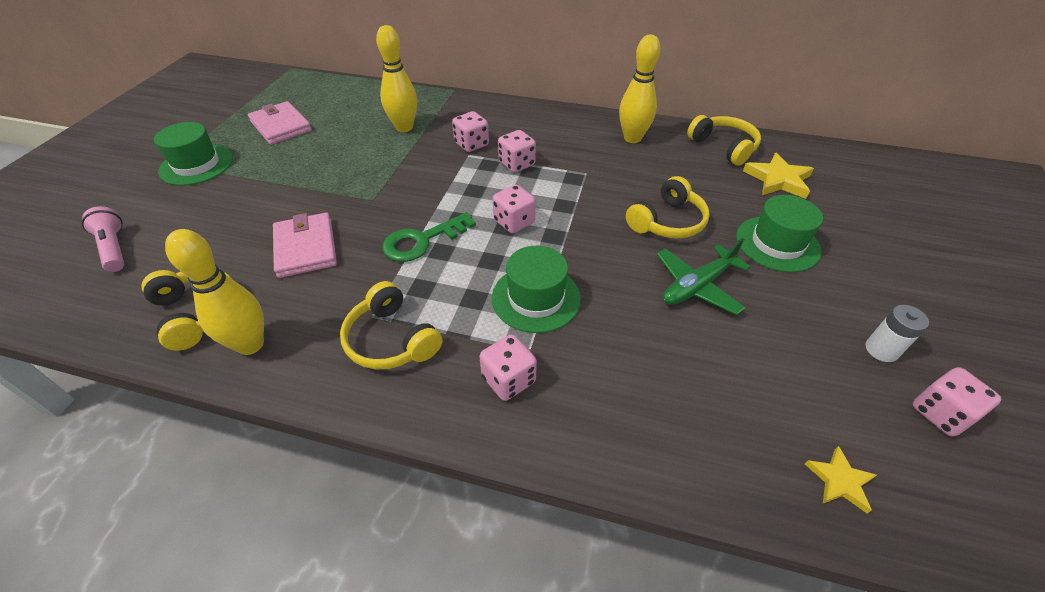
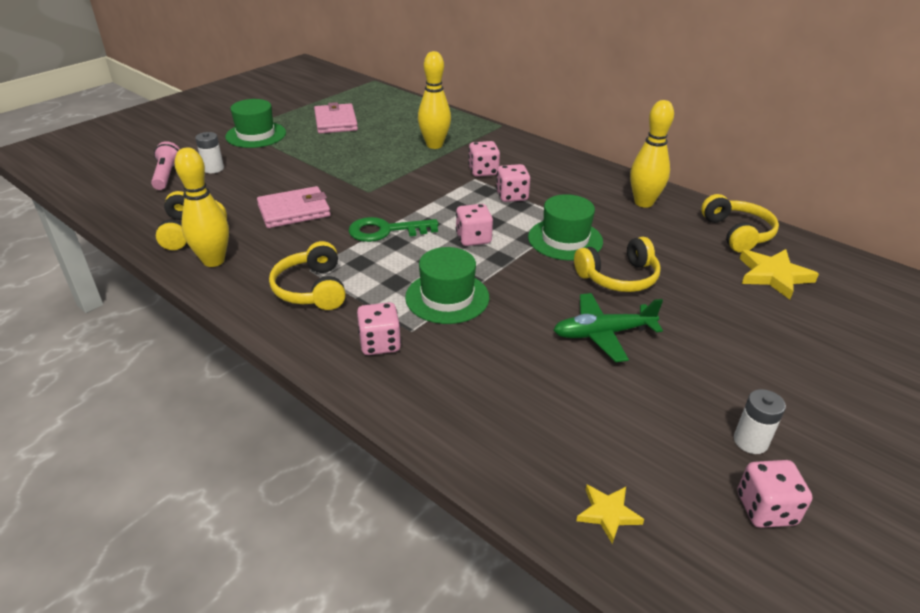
camera: 25 degrees right, 10 degrees down
(171, 222) = (213, 169): none -> white battery
(305, 248) = (294, 211): pink wallet -> pink wallet turned 60 degrees clockwise
(777, 243) = (719, 326): green hat -> green hat (565, 239)

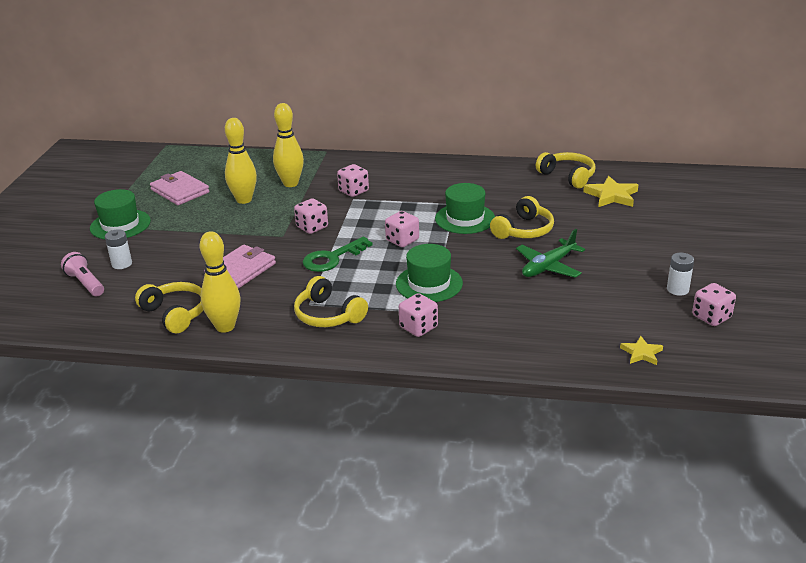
camera: 30 degrees left, 5 degrees down
(512, 196) = (395, 202): pink dice -> pink dice (312, 227)
(643, 203) = (490, 176): yellow bowling pin -> yellow bowling pin (244, 200)

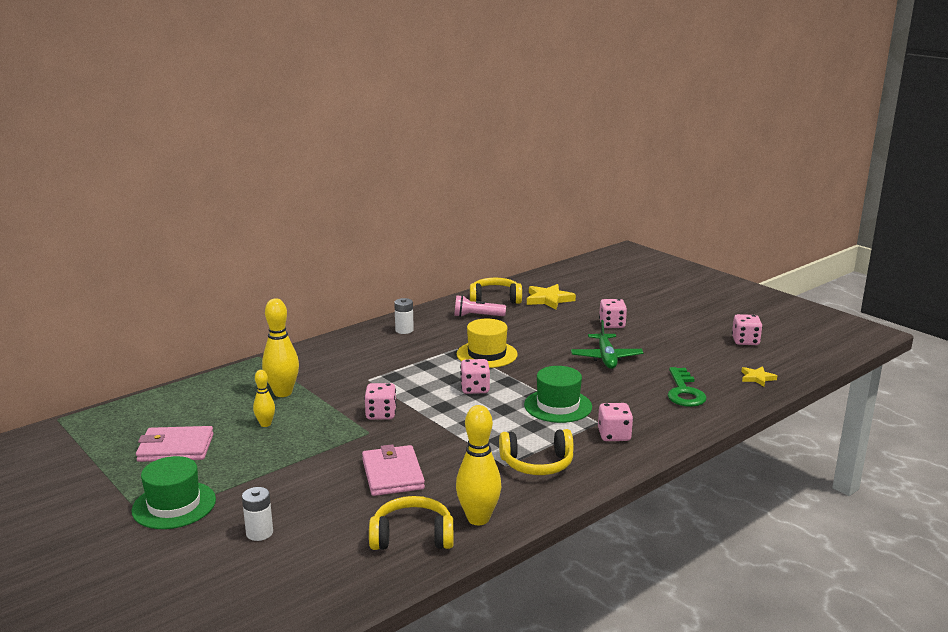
camera: 50 degrees left, 10 degrees down
(85, 283) = (259, 569): pink flashlight -> pink flashlight (477, 316)
(244, 200) = (265, 424): yellow bowling pin -> yellow bowling pin, size x0.56
(332, 258) = (449, 426): green key -> green key (684, 392)
(353, 191) = (355, 374): pink dice -> pink dice (612, 324)
(465, 219) = (487, 354): green hat -> yellow hat
(524, 230) = (542, 343): yellow headphones -> none
(677, 289) = (699, 335): white battery -> white battery (404, 330)

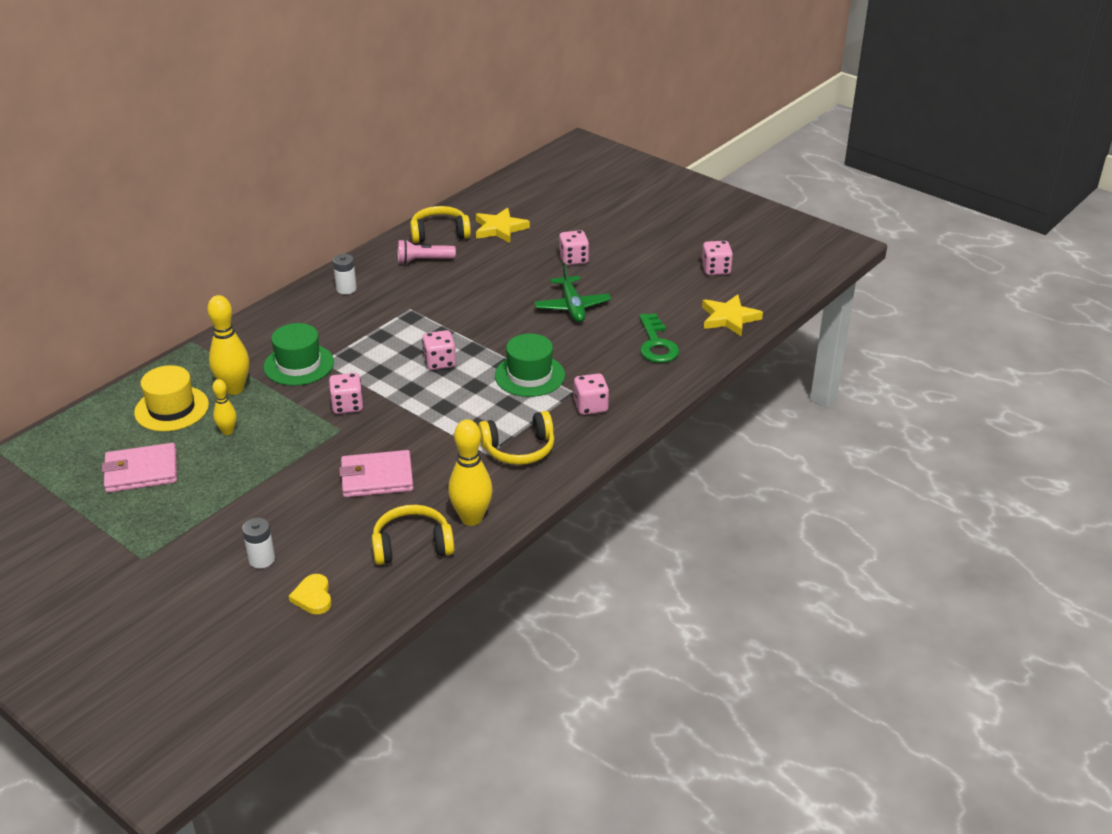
camera: 10 degrees left, 15 degrees up
(174, 505) = (164, 539): green hat -> green hat (299, 365)
(299, 573) = (313, 597): none -> yellow heart
(392, 474) = (377, 477): pink wallet -> pink wallet turned 75 degrees counterclockwise
(487, 354) = (444, 314): yellow hat -> yellow hat (171, 408)
(757, 378) = (729, 318): yellow star -> yellow star, size x1.68

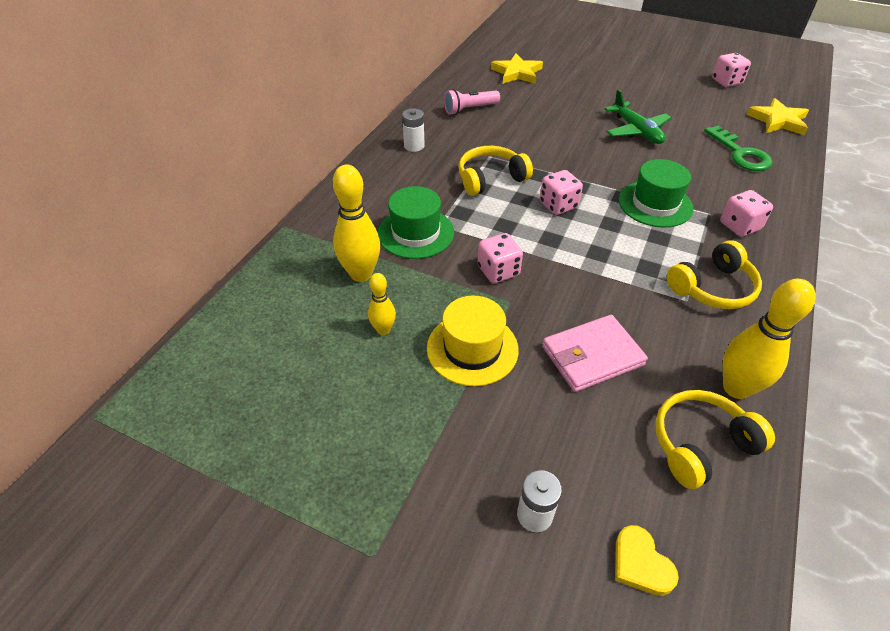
camera: 15 degrees left, 10 degrees up
(141, 471) = (304, 409): pink wallet -> none
(171, 408) = (301, 313): yellow hat -> yellow hat (472, 348)
(439, 233) = (466, 83): yellow headphones -> yellow headphones (490, 178)
(573, 259) = (601, 90): pink dice -> none

